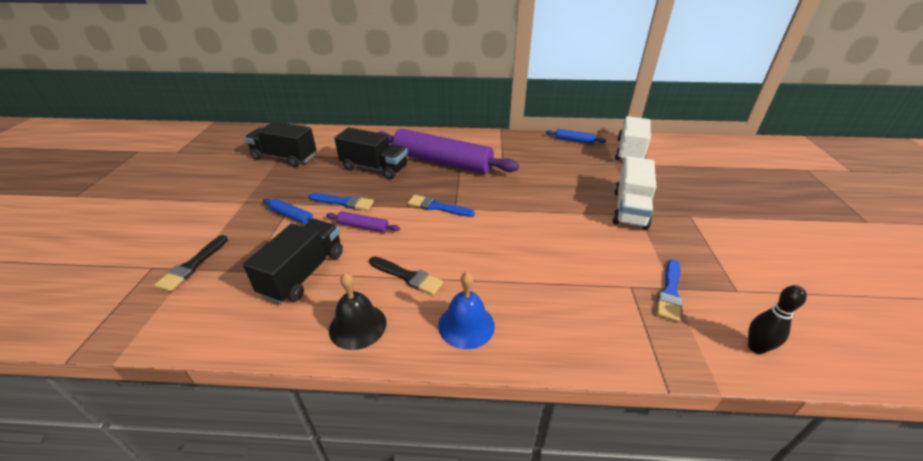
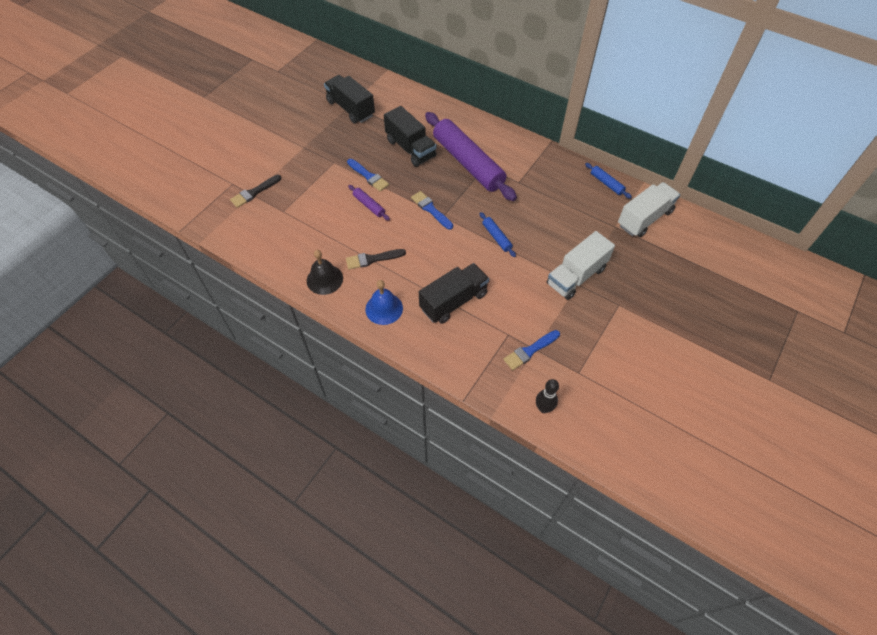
camera: 30 degrees right, 20 degrees up
(292, 216) = (328, 175): blue rolling pin -> blue rolling pin (496, 237)
(304, 273) = (313, 228): black truck -> black truck (453, 301)
(407, 276) = (372, 259): black brush -> black brush turned 105 degrees clockwise

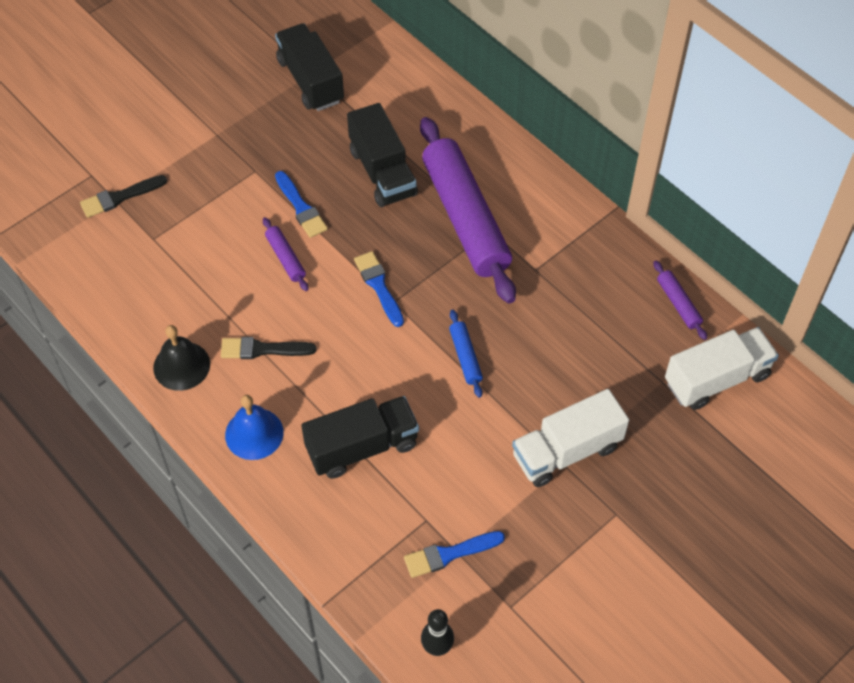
camera: 15 degrees right, 0 degrees up
(606, 183) = (678, 304): blue rolling pin -> purple rolling pin

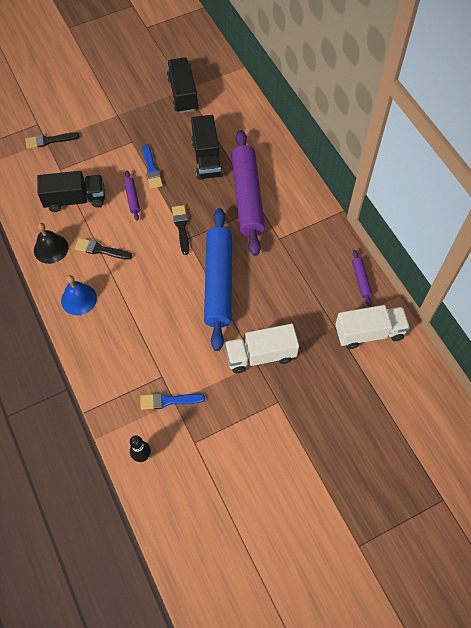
camera: 15 degrees right, 5 degrees up
(362, 447) = (139, 322): black truck -> black truck (75, 199)
(379, 286) = (181, 227): blue brush -> black brush
(465, 357) = (218, 282): blue rolling pin -> blue rolling pin, size x2.45

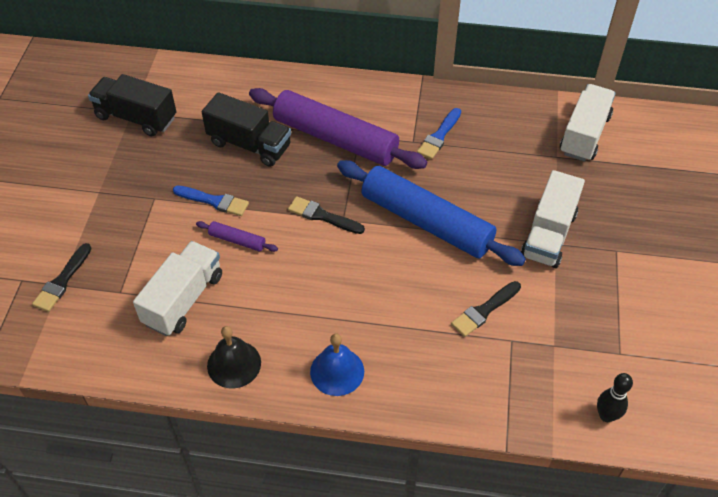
camera: 55 degrees left, 10 degrees down
(75, 199) = (183, 299): black truck -> white truck
(100, 250) = (283, 311): black brush -> black brush (484, 310)
(168, 401) = (549, 350): blue brush -> blue brush (439, 136)
(361, 280) = (517, 107): purple rolling pin -> none

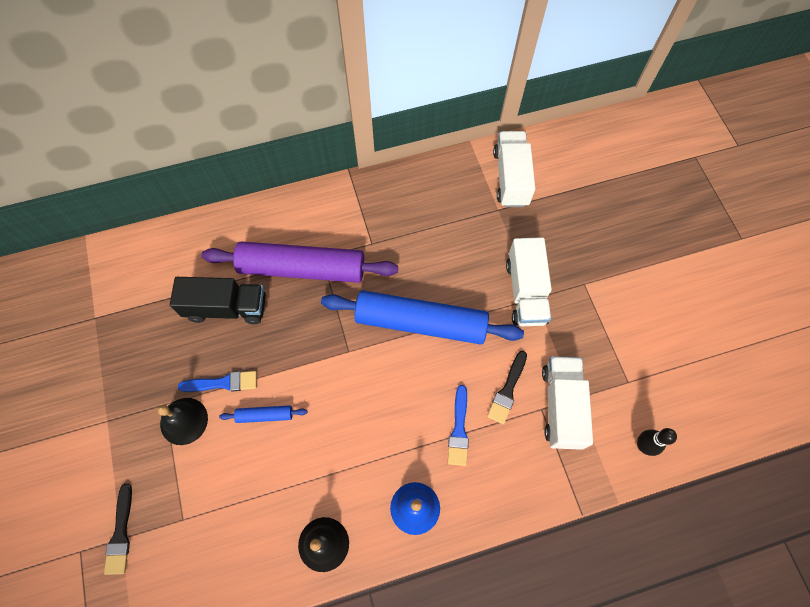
camera: 25 degrees left, 15 degrees up
(136, 118) = (102, 322): black truck -> none
(163, 217) = (184, 421): none -> black bell
(183, 299) = (246, 499): white truck -> white truck (561, 406)
(237, 240) = (265, 415): purple rolling pin -> blue rolling pin
(322, 216) = (329, 356): black brush -> none
(439, 136) = (392, 228): blue brush -> blue brush (459, 429)

